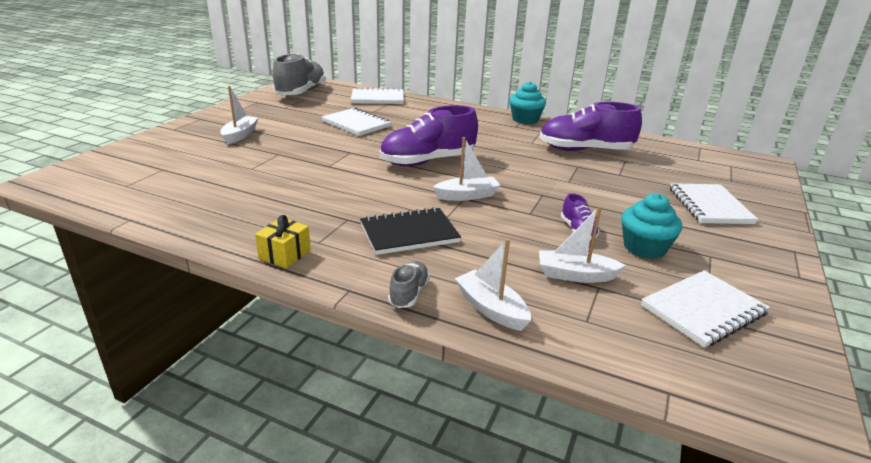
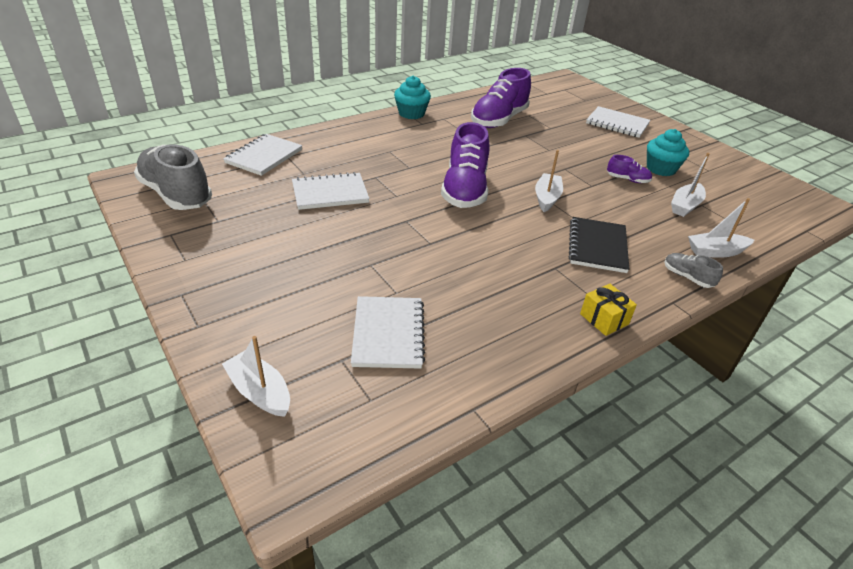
camera: 60 degrees left, 10 degrees up
(240, 135) = (284, 276): white boat -> white boat (260, 392)
(703, 310) = (736, 185): white notebook -> white notebook (388, 334)

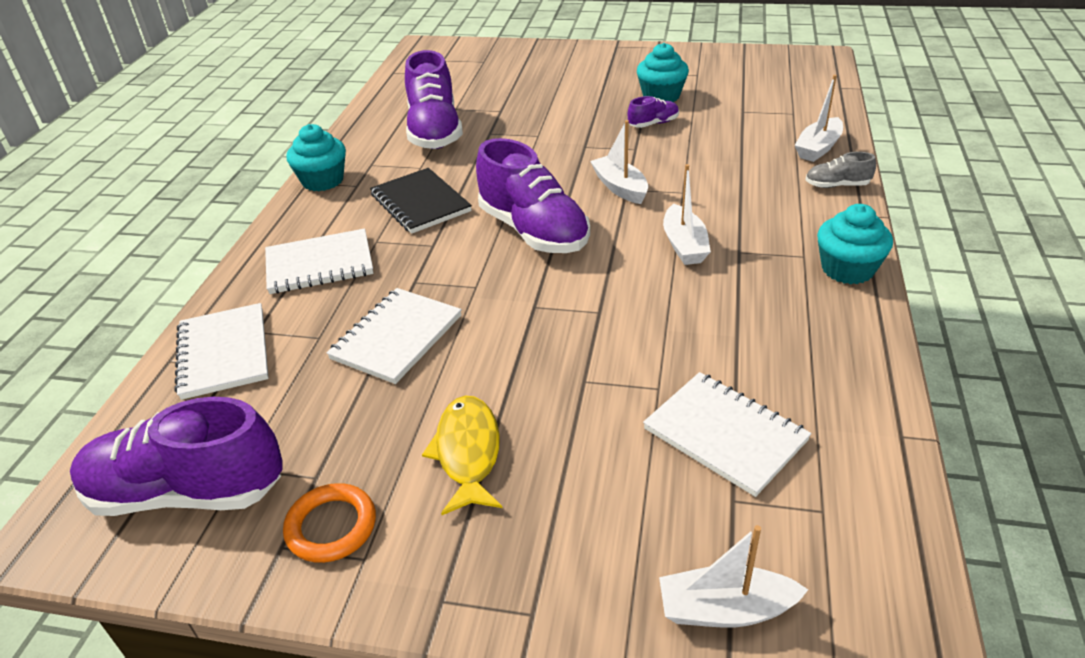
camera: 40 degrees left, 0 degrees up
(176, 194) = (187, 492): grey shoe -> purple shoe
(194, 241) = (331, 526): none -> orange ring
(278, 254) = (468, 453): none -> yellow fish
(597, 246) = (736, 206): black notebook -> black notebook (420, 203)
(604, 319) = (847, 269): yellow gift -> turquoise cupcake
(617, 124) = (553, 71): white notebook -> white notebook (319, 264)
(685, 206) = (734, 120): white boat -> white boat (684, 245)

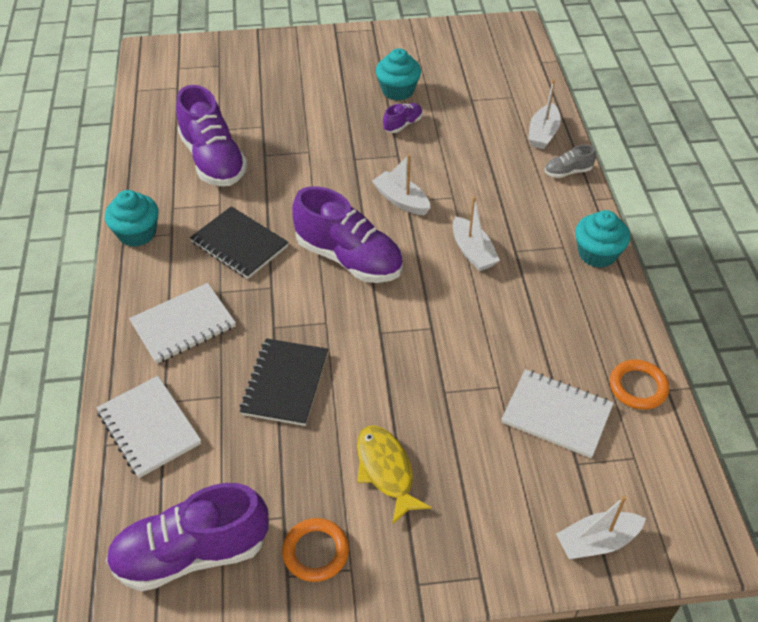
camera: 20 degrees left, 10 degrees up
(396, 337) = (285, 383): white notebook -> black notebook
(856, 424) = (638, 387): none -> orange ring

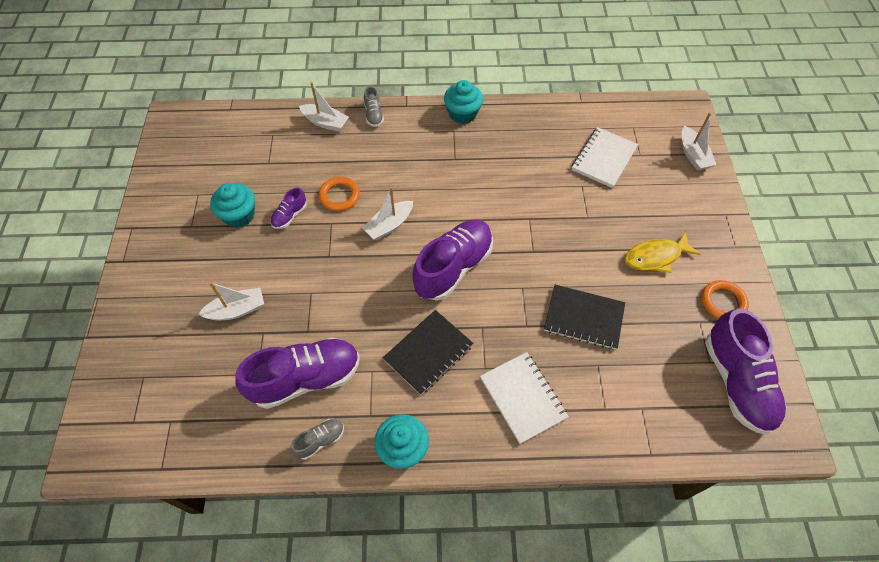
camera: 85 degrees left, 10 degrees up
(149, 428) = (632, 420): white notebook -> none
(150, 177) = (320, 441): none -> grey shoe
(403, 124) = (290, 215): purple shoe -> purple shoe turned 105 degrees counterclockwise
(472, 252) = (454, 184): white boat -> white boat (237, 310)
(638, 387) = (580, 115): orange ring -> orange ring (339, 196)

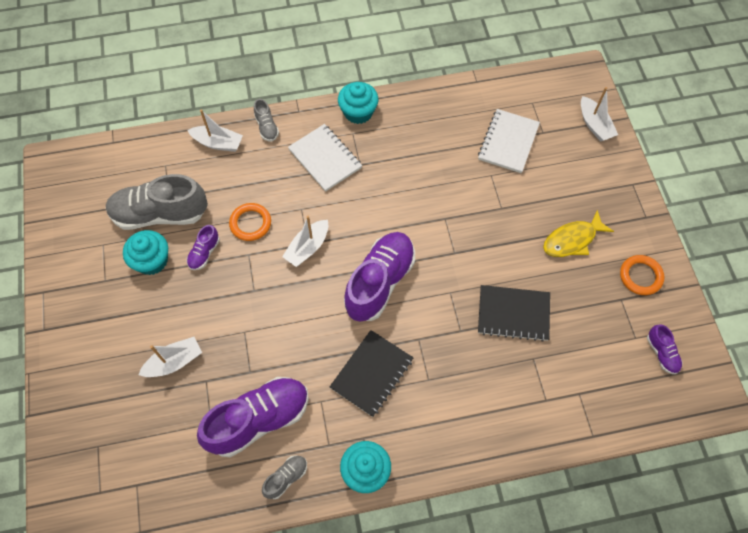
camera: 10 degrees left, 5 degrees up
(257, 176) = (160, 214): none -> grey shoe
(523, 398) = (469, 402): white notebook -> white notebook (325, 158)
(737, 382) = (661, 353): purple shoe -> purple shoe, size x0.46

